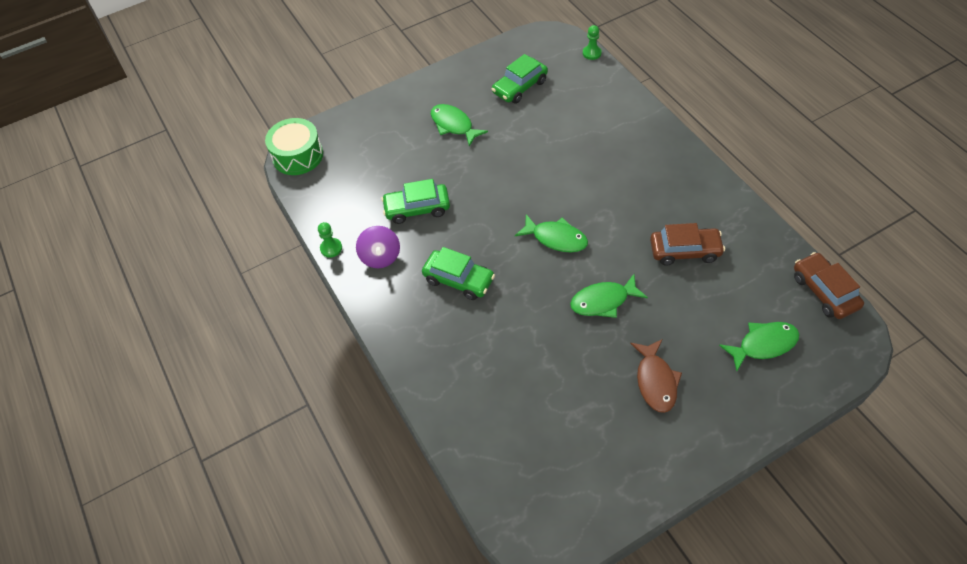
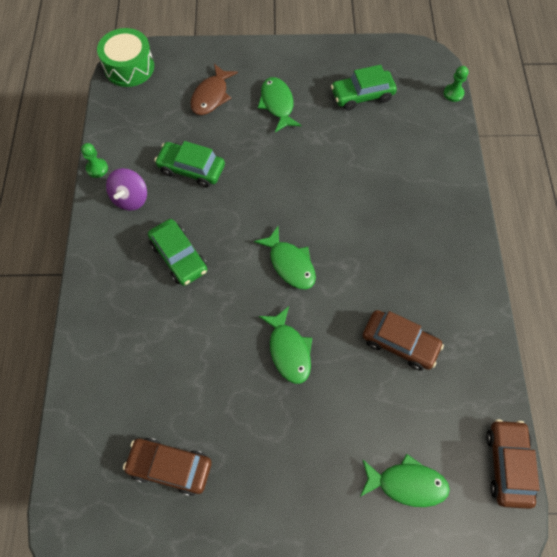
camera: 25 degrees right, 10 degrees up
(573, 437) = (170, 467): none -> brown car
(603, 301) = (289, 350): green fish -> green fish turned 120 degrees counterclockwise
(655, 381) = (280, 458): brown fish -> brown fish (211, 96)

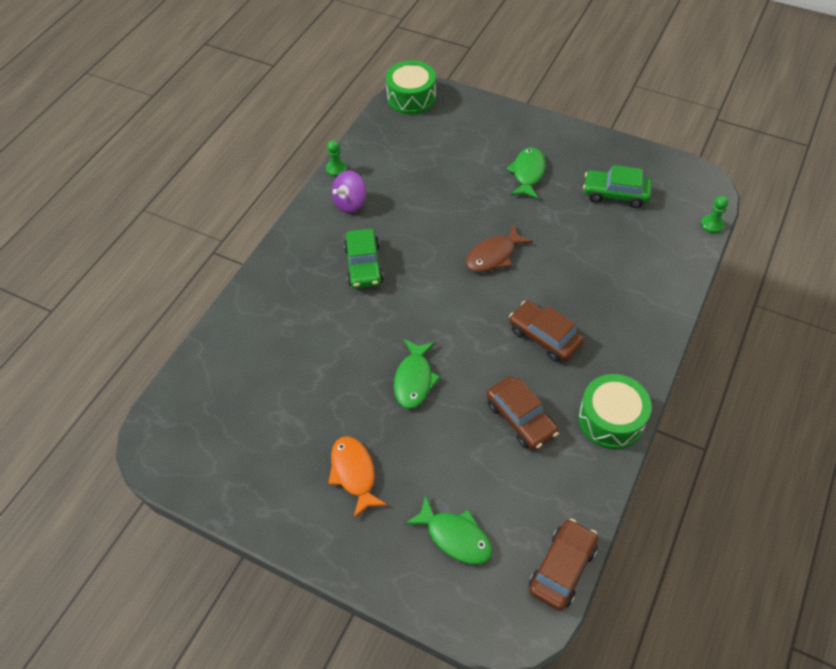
camera: 30 degrees right, 10 degrees down
(170, 467) = (259, 425): brown car -> brown car (544, 337)
(191, 169) = (416, 199): green car -> none
(211, 96) = (470, 145): brown fish -> brown fish (494, 256)
(286, 470) = (354, 473): none -> orange fish
(290, 264) = (458, 310): green fish -> none
(471, 308) = (611, 419): none -> green drum

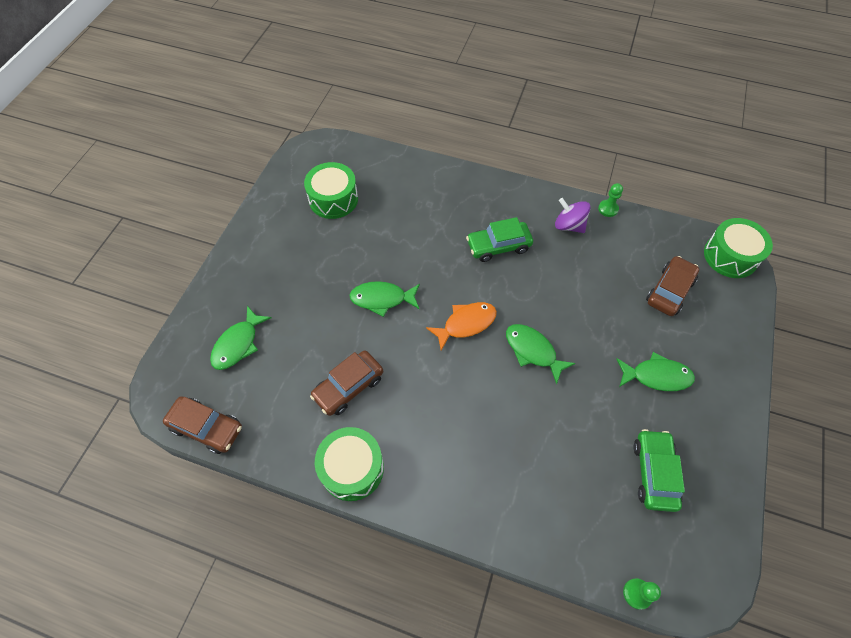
camera: 80 degrees right, 5 degrees up
(254, 424) = (333, 199): none -> green drum
(354, 473) = (293, 268): orange fish -> orange fish (466, 324)
(494, 256) = (533, 351): brown fish -> green fish
(544, 337) = (441, 403): brown car -> brown car (669, 291)

